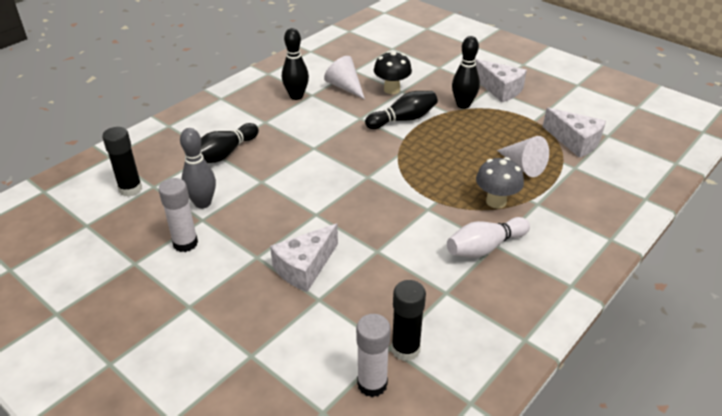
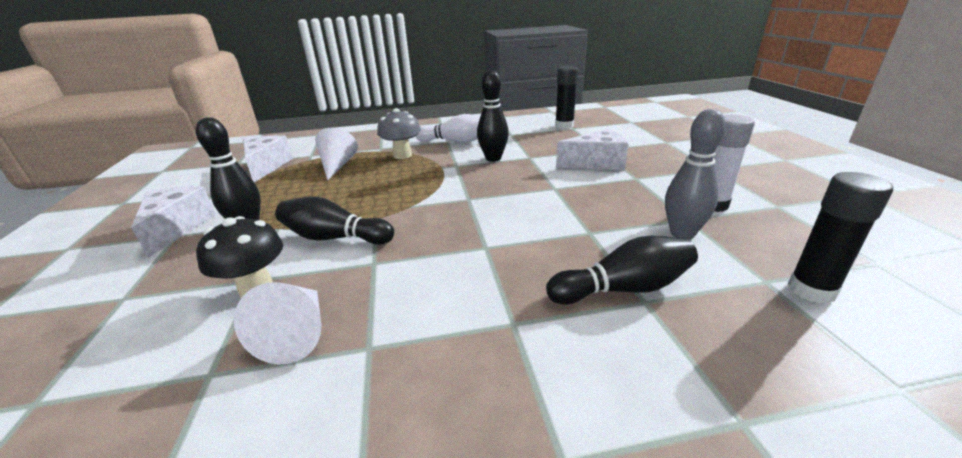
camera: 140 degrees left, 10 degrees down
(296, 96) = (398, 359): black bowling pin -> black bowling pin (493, 158)
(372, 384) = (596, 122): white glue stick -> none

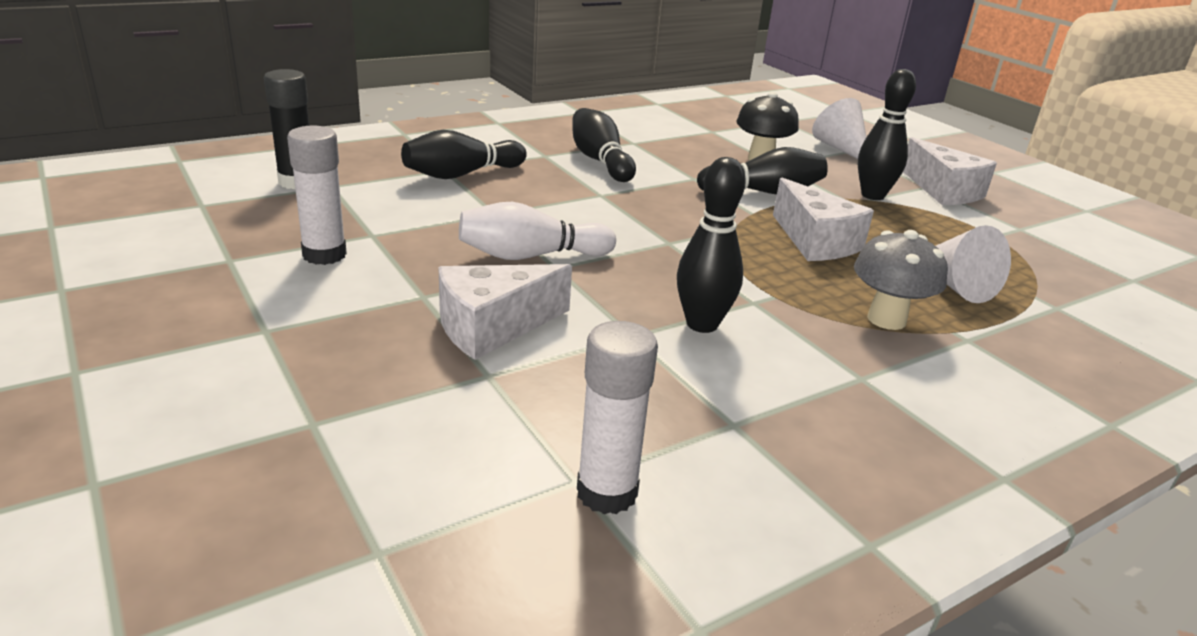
camera: 155 degrees right, 0 degrees up
(266, 166) = (1065, 275): white cheese -> white cheese (815, 242)
(296, 334) = (688, 144): white cone -> white cone (841, 148)
(450, 302) = (600, 161): none -> black bowling pin
(455, 141) = (840, 376): white bowling pin -> white bowling pin (531, 256)
(564, 126) = (607, 492): black glue stick -> white glue stick
(682, 233) = (387, 217): grey bowling pin -> none

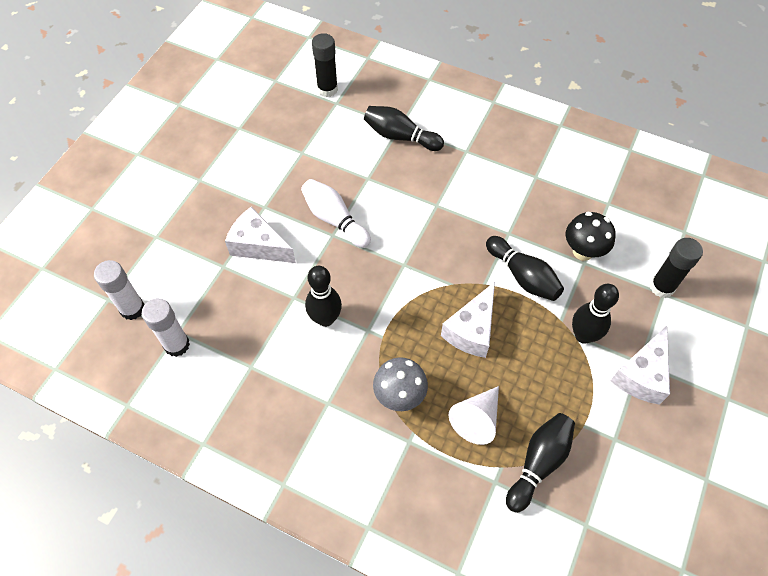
camera: 60 degrees right, 30 degrees up
(324, 255) = (269, 152): white glue stick -> white glue stick (132, 309)
(600, 161) = (485, 178): black bowling pin -> black bowling pin (538, 463)
(841, 148) = (662, 287): white cone -> black glue stick

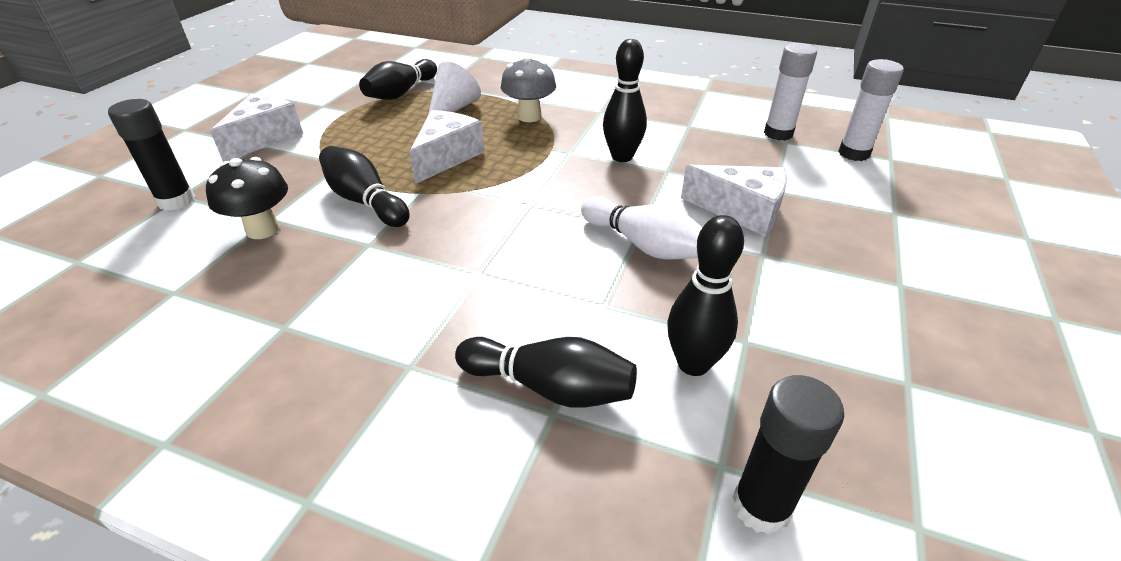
camera: 175 degrees right, 20 degrees down
(583, 335) = (313, 159): black bowling pin -> black bowling pin (693, 364)

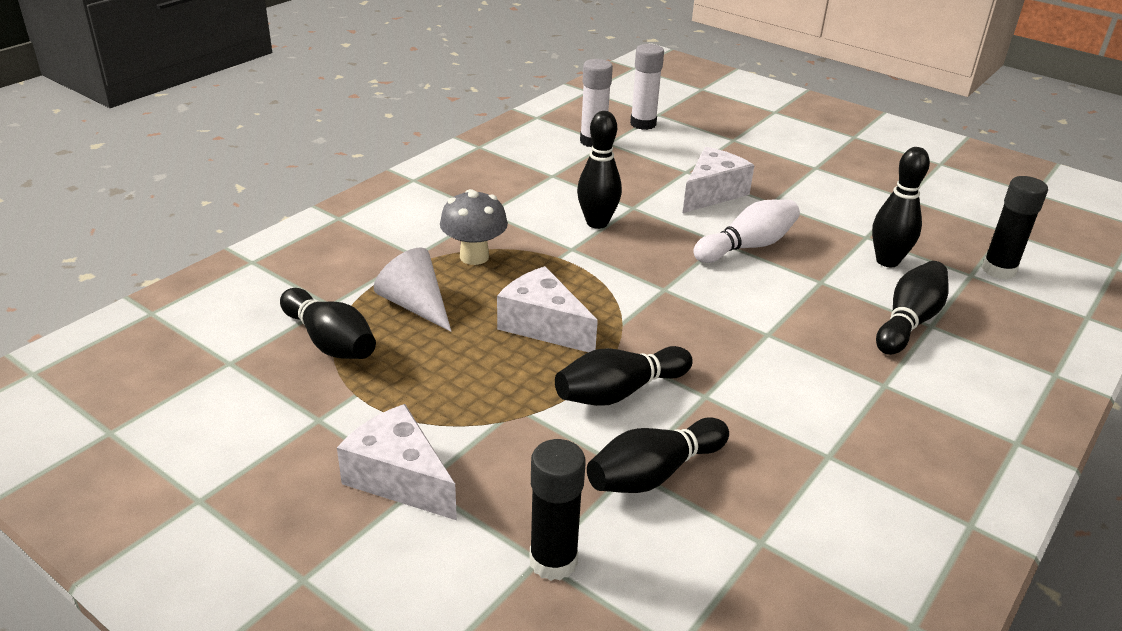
camera: 75 degrees left, 5 degrees down
(263, 229) = (654, 473): black mushroom -> black bowling pin

